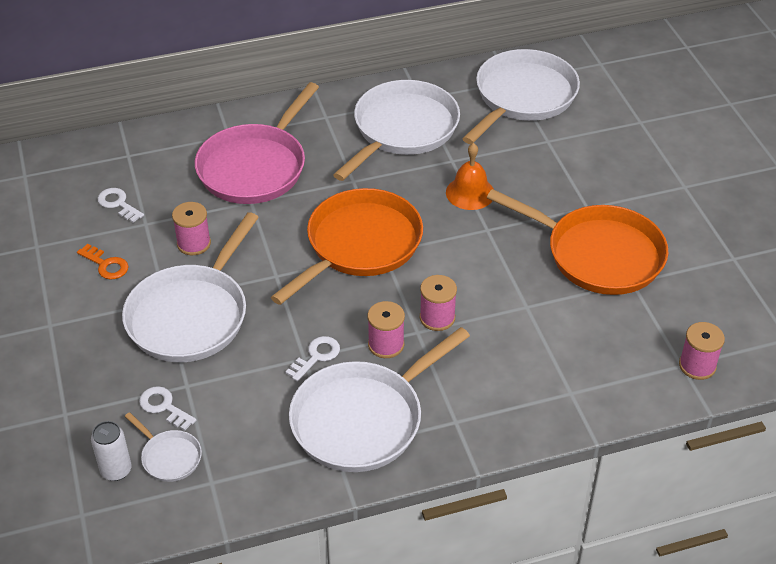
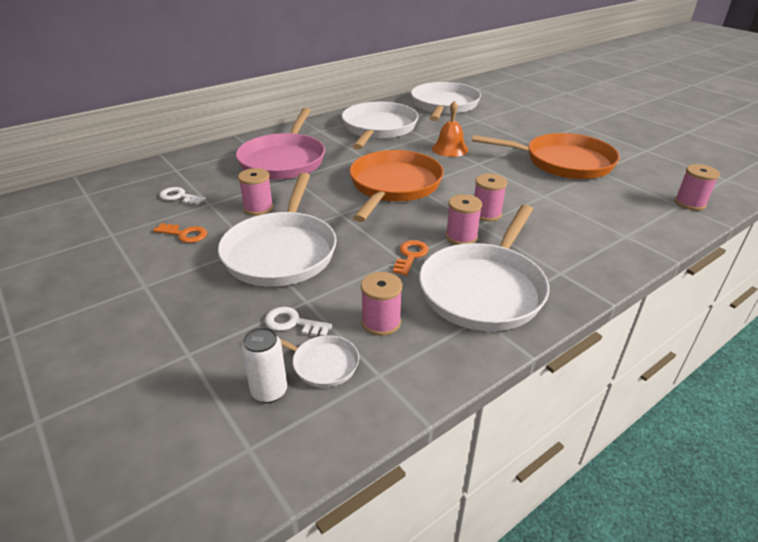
camera: 20 degrees left, 10 degrees down
(242, 429) = (381, 322): none -> pink spool
(316, 356) = (410, 256): white key -> orange key

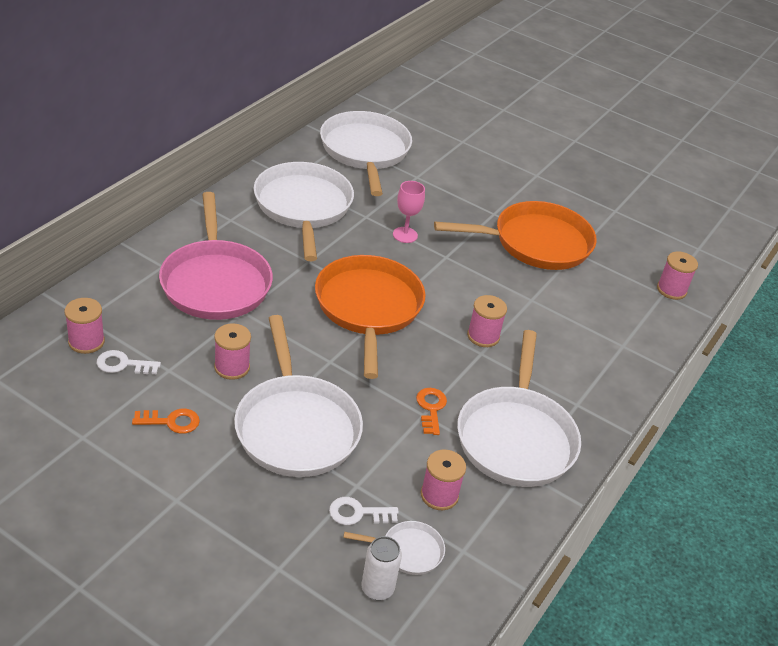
camera: 25 degrees left, 5 degrees up
(450, 149) = (405, 235): orange bell -> pink goblet
(461, 237) = (470, 373): pink spool -> pink spool (86, 341)

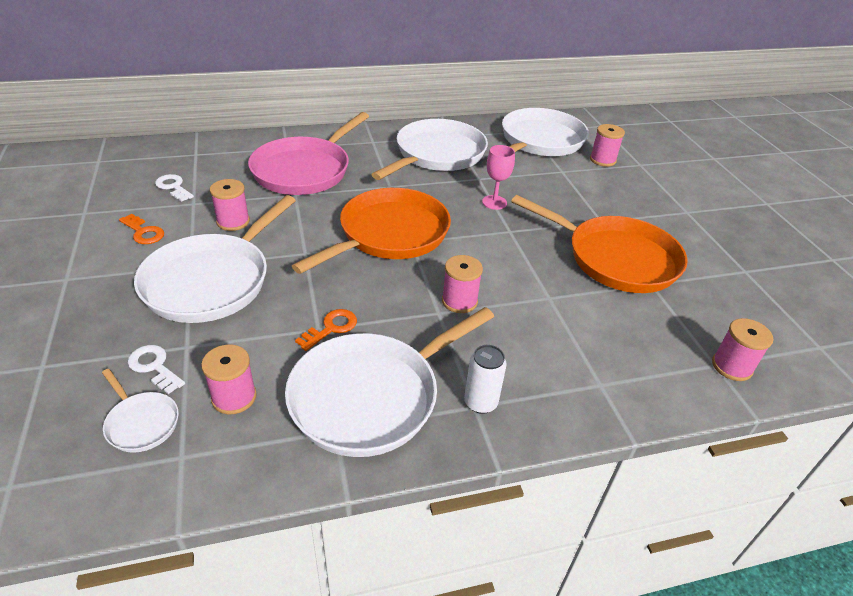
camera: 45 degrees right, 0 degrees up
(86, 341) = (175, 165): pink spool -> pink spool (602, 160)
(377, 588) = (73, 434): white can -> white can (480, 402)

